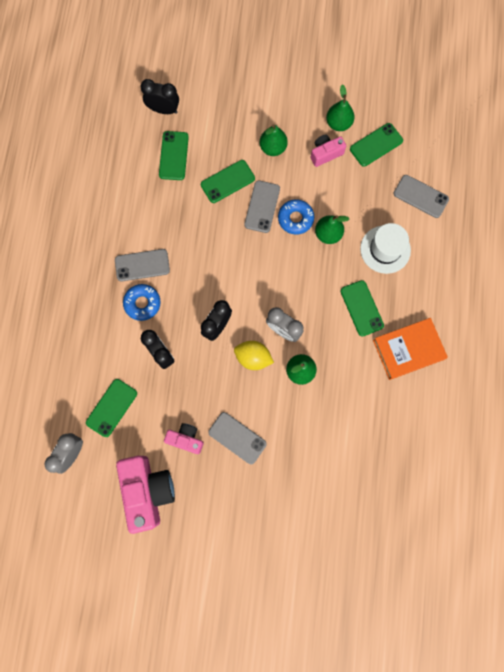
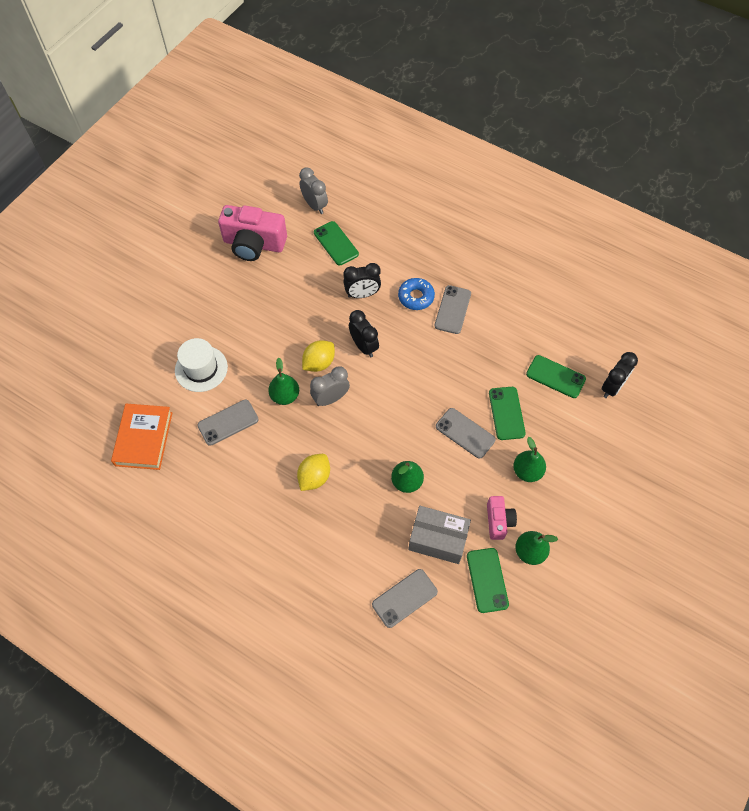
camera: 115 degrees right, 15 degrees down
(186, 439) = (278, 285): pink camera -> none
(237, 438) = (256, 322): grey phone -> grey phone (228, 422)
(295, 219) = (438, 458): blue donut -> none
(361, 308) = (314, 477): green phone -> yellow lemon
(363, 191) = (438, 539): none -> grey box
(385, 249) = (363, 530): white hat -> white hat (201, 368)
(408, 349) = (250, 501): orange book -> orange book (144, 439)

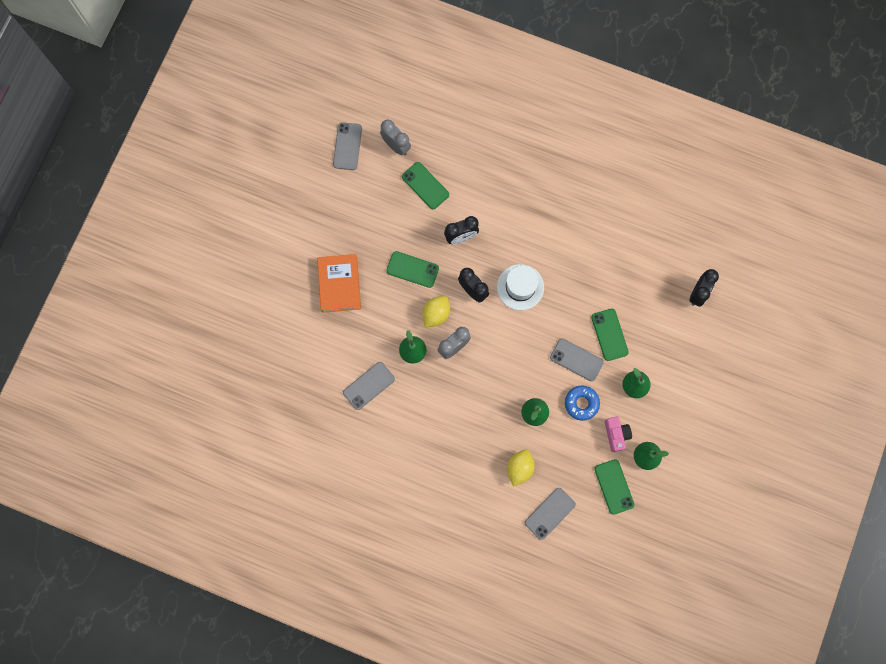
camera: 10 degrees left, 15 degrees up
(144, 439) = (299, 413): orange book -> orange book (339, 284)
(201, 368) = (331, 338): white hat -> white hat (520, 287)
(254, 244) = (348, 199): pink camera -> none
(314, 477) = (455, 423): yellow lemon -> yellow lemon (519, 468)
(416, 297) = (511, 231): blue donut -> blue donut (581, 403)
(438, 539) = (568, 459): grey box -> none
(452, 310) = (546, 239): grey phone -> grey phone (347, 146)
(555, 377) = (647, 291): green phone -> green phone (412, 269)

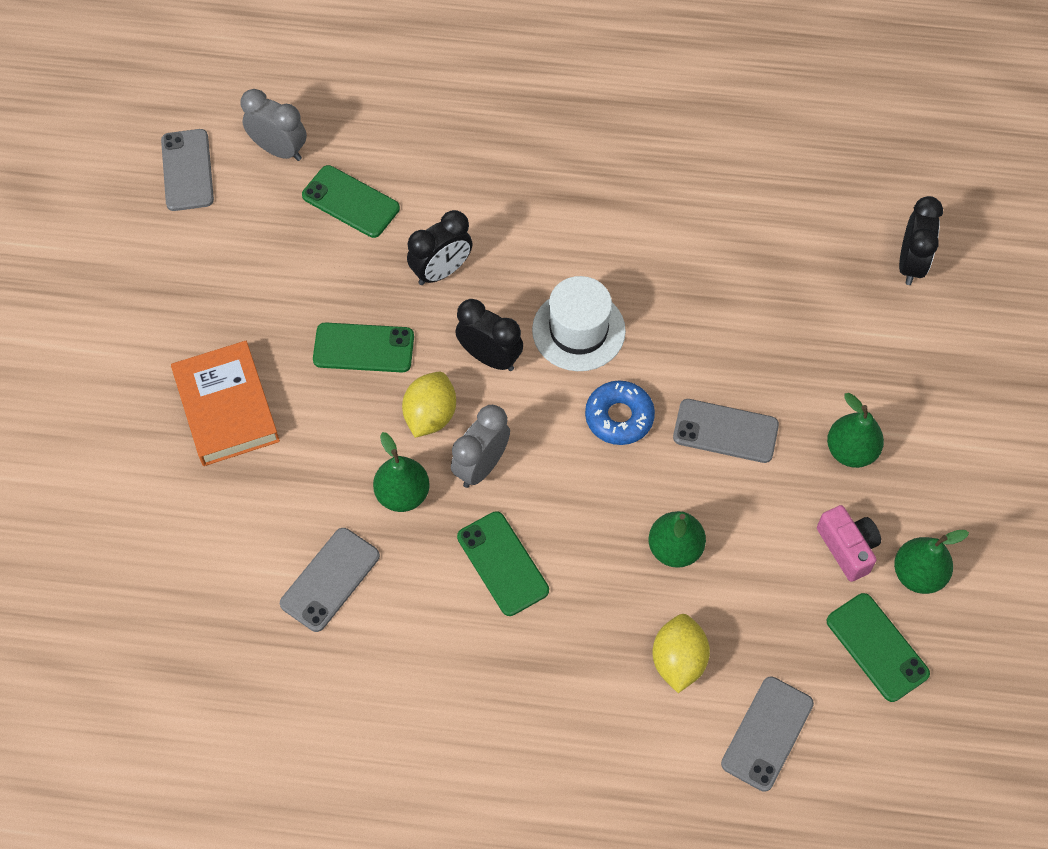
camera: 15 degrees left, 15 degrees down
(581, 403) = (761, 507): blue donut -> blue donut (619, 417)
(609, 334) = (773, 372): green phone -> green phone (502, 563)

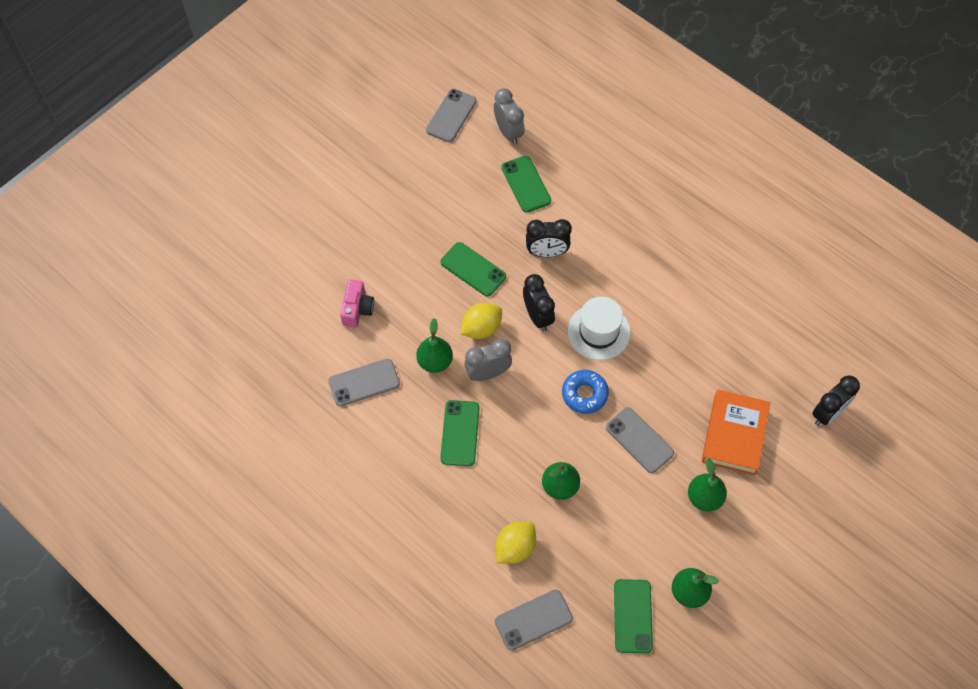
camera: 35 degrees right, 0 degrees up
(227, 408) = (378, 258): orange book -> orange book (734, 435)
(847, 548) = (659, 550): pink camera -> pink camera (357, 309)

